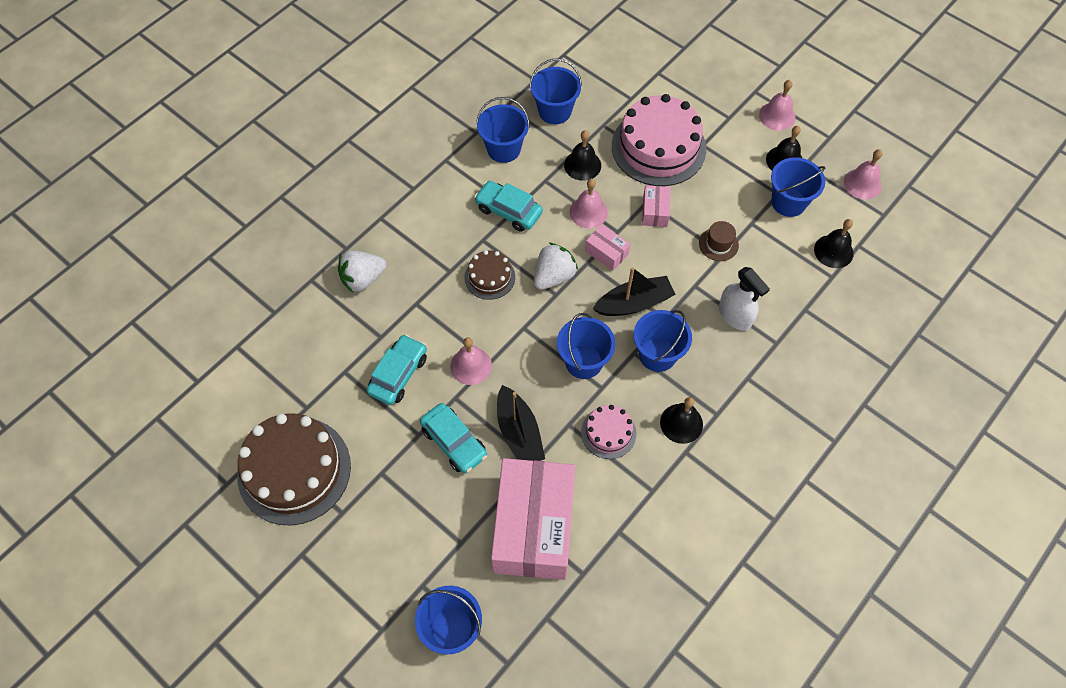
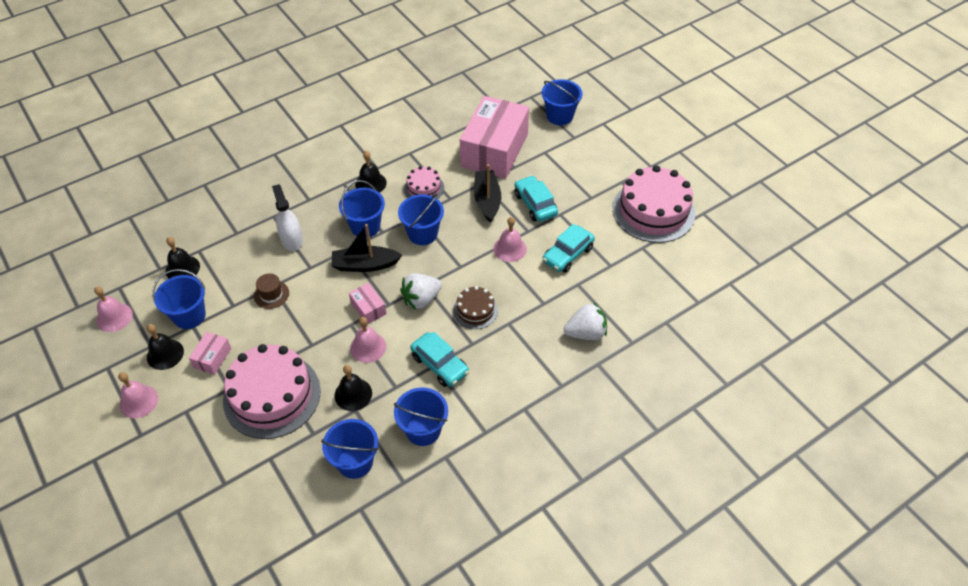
camera: 165 degrees left, 10 degrees down
(294, 470) = (653, 211): brown cake -> pink cake
(655, 211) = (309, 334): pink box -> pink box (212, 358)

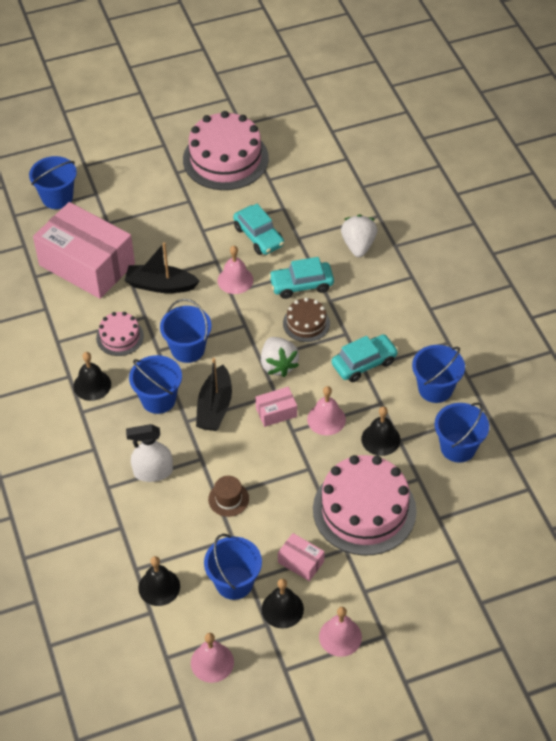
camera: 75 degrees left, 0 degrees up
(535, 204) = (181, 247): turquoise car -> turquoise car (301, 285)

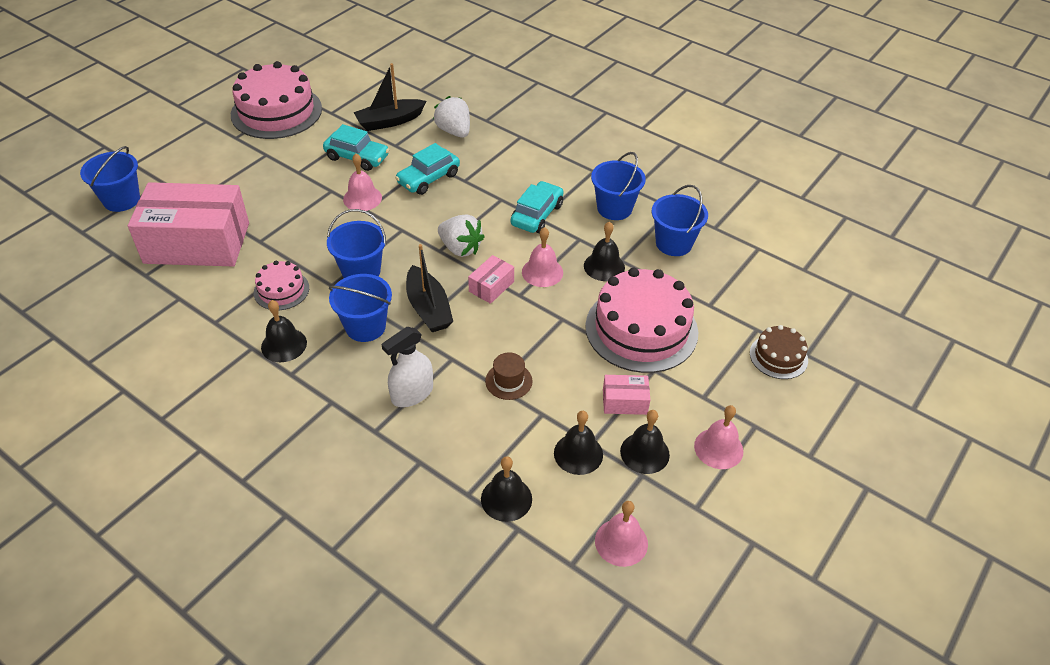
camera: 35 degrees left, 5 degrees down
(160, 285) = (290, 230): black boat -> black boat (389, 121)
(234, 582) = (578, 453): blue bucket -> black bell
(306, 323) = (458, 205): brown cake -> brown cake (778, 356)

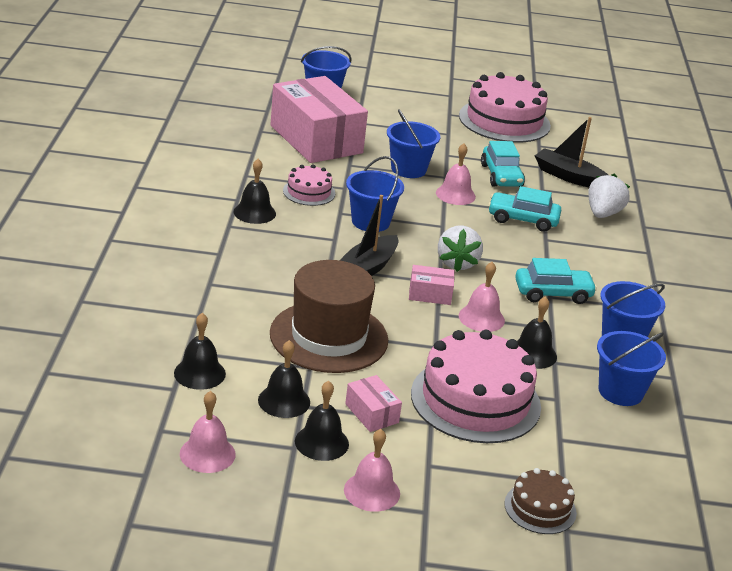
camera: 55 degrees right, 15 degrees down
(365, 327) = (313, 244): blue bucket -> blue bucket (408, 169)
(412, 393) = (265, 289): white spray bottle -> none
(508, 381) = (329, 337): brown hat -> brown hat, size x2.40

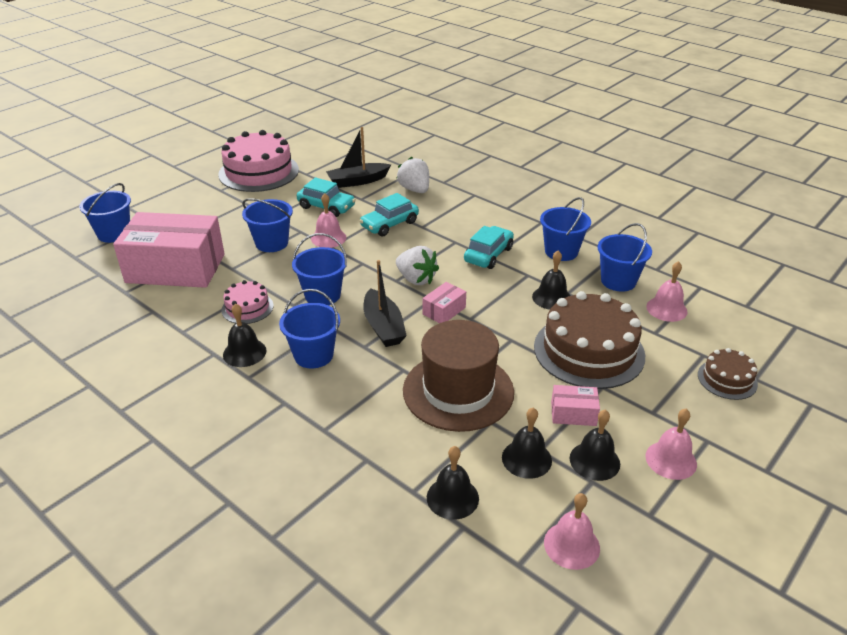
camera: 50 degrees left, 5 degrees up
(289, 246) = (313, 355): none -> blue bucket
(475, 400) = (589, 351): pink cake -> brown cake
(481, 318) = (492, 300): pink bell -> pink bell (666, 309)

